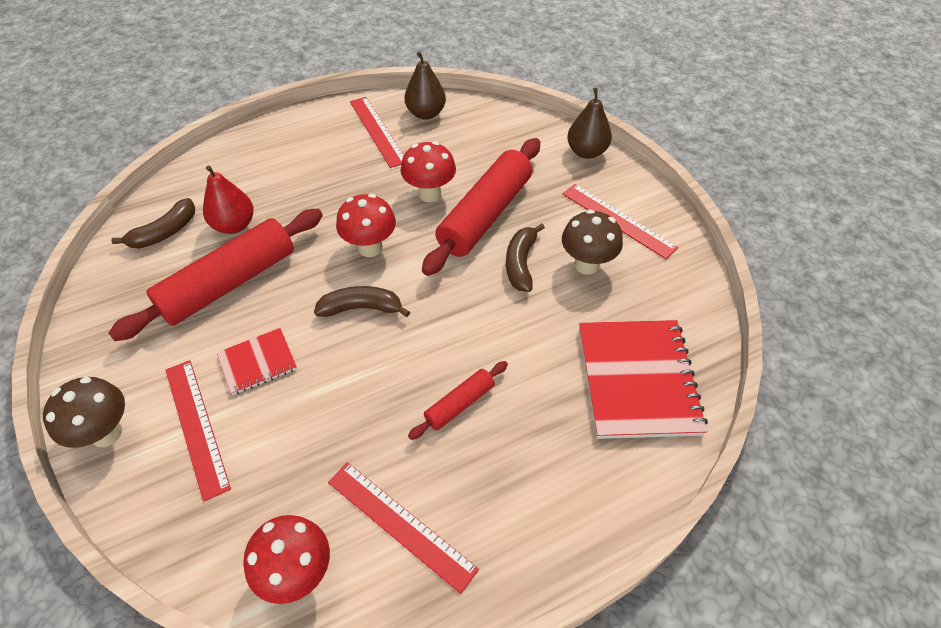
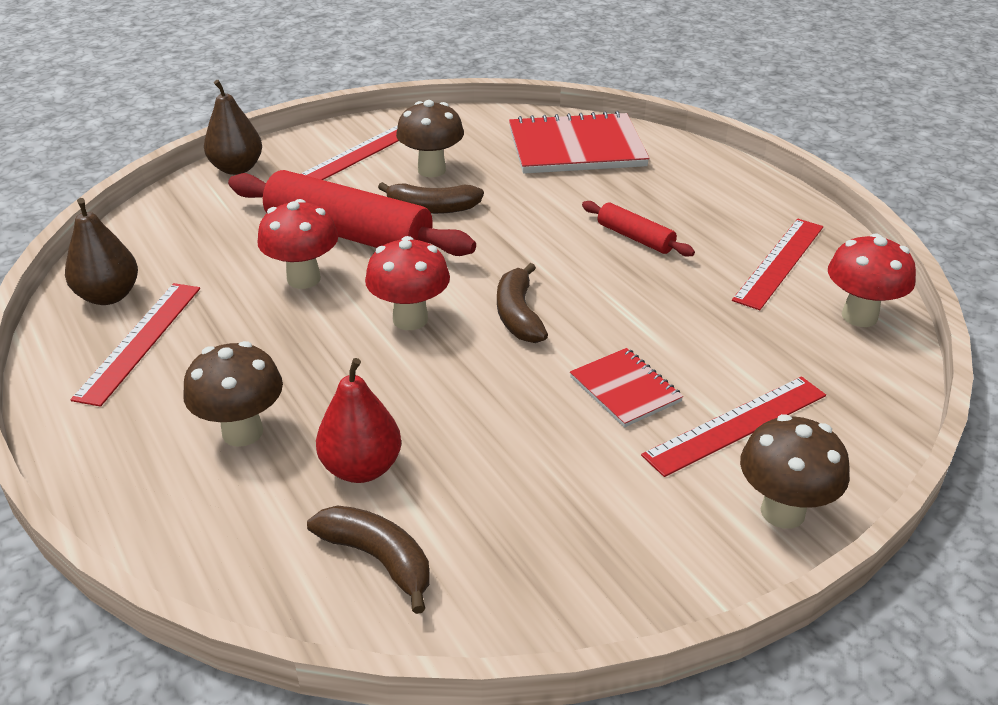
camera: 95 degrees left, 15 degrees down
(229, 283) = (491, 446): red rolling pin -> none
(282, 177) = (242, 432): none -> brown mushroom
(377, 131) = (140, 341): red ruler -> red ruler turned 45 degrees counterclockwise

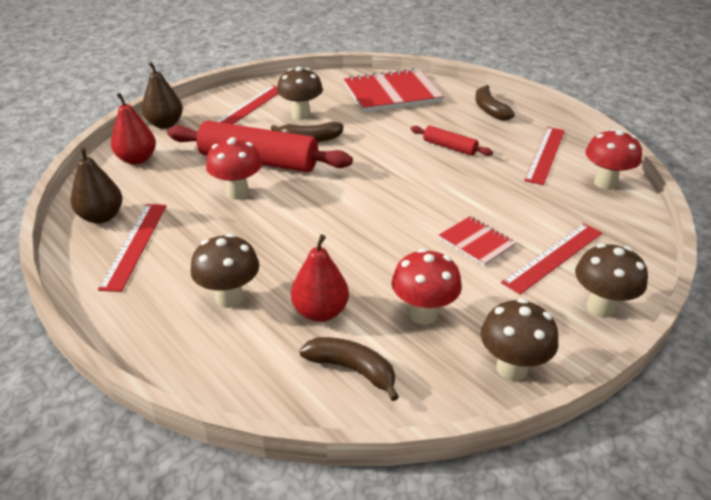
camera: 10 degrees left, 0 degrees up
(182, 217) = (137, 159): none -> red pear
(410, 319) = (320, 212): red mushroom -> red mushroom (423, 314)
(518, 315) = (391, 203): brown banana -> brown banana (489, 110)
(612, 588) = (512, 368): none -> brown mushroom

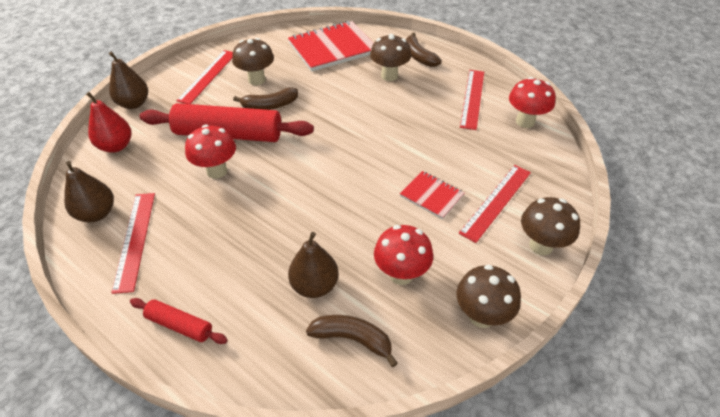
camera: 10 degrees left, 10 degrees up
(229, 298) = (233, 283): brown mushroom -> brown mushroom (389, 76)
(320, 312) = (314, 285): red pear -> brown pear
(449, 147) = (392, 100): red rolling pin -> red rolling pin (180, 325)

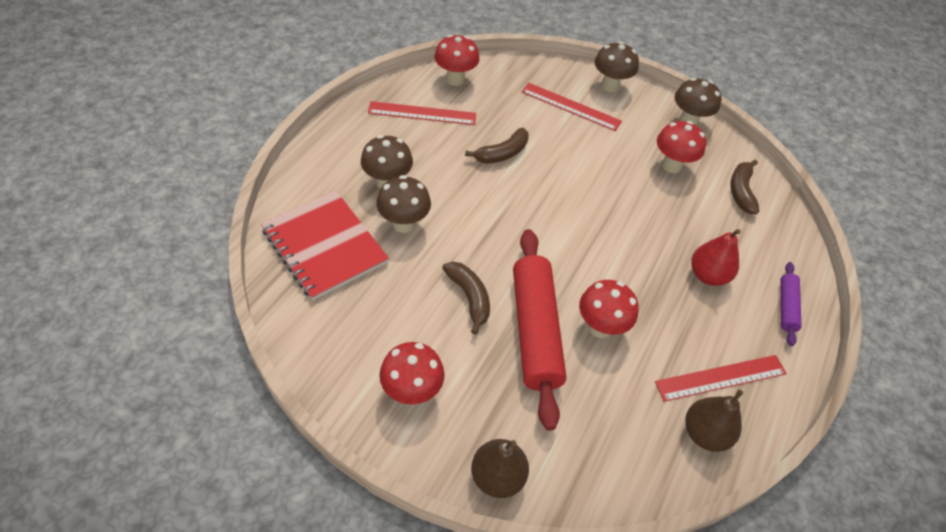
camera: 105 degrees left, 5 degrees up
(116, 146) = (591, 462): red pear -> red pear (707, 275)
(180, 325) = (786, 307): red rolling pin -> purple rolling pin
(208, 76) = (411, 391): red ruler -> red mushroom
(256, 80) = (414, 324): brown mushroom -> brown mushroom (403, 224)
(314, 285) = (706, 219): brown pear -> none
(419, 57) = (341, 156): brown banana -> brown banana (502, 153)
(431, 196) = (577, 147): red notebook -> none

